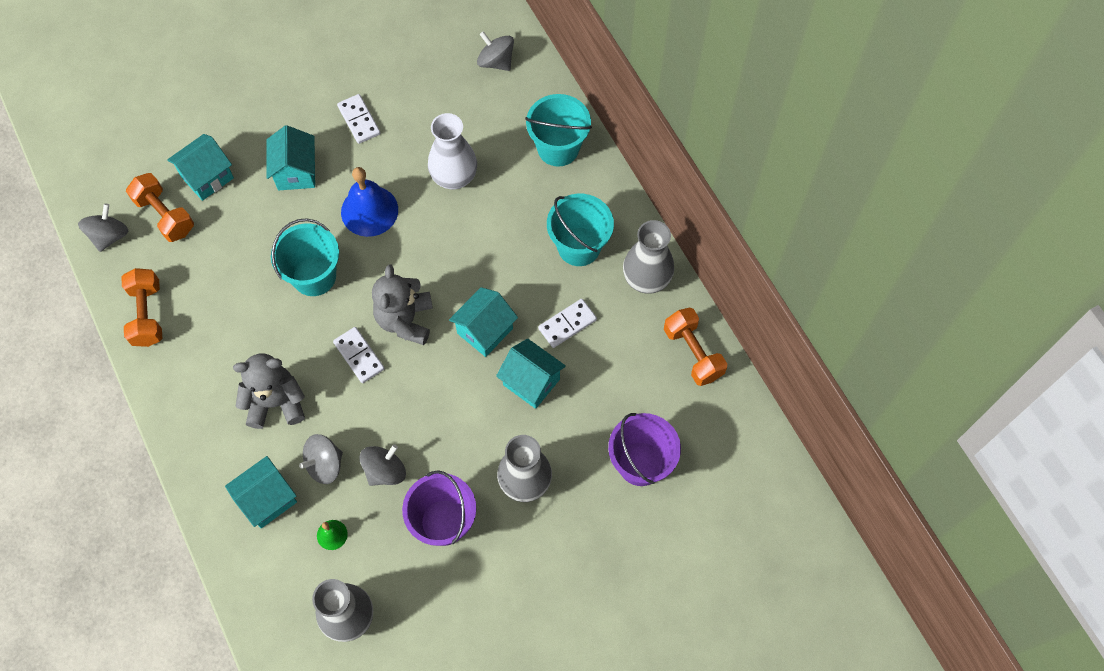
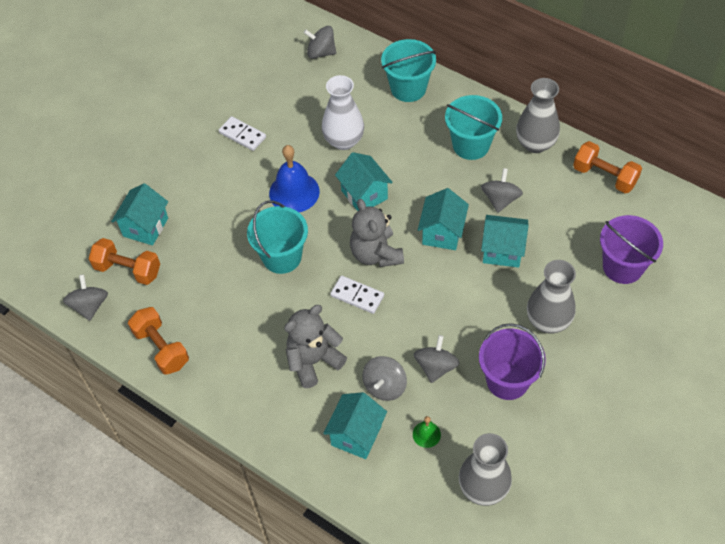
camera: 25 degrees left, 10 degrees down
(296, 172) = (216, 191): turquoise house -> turquoise house (364, 195)
(567, 324) = (500, 200): white domino -> grey spinning top

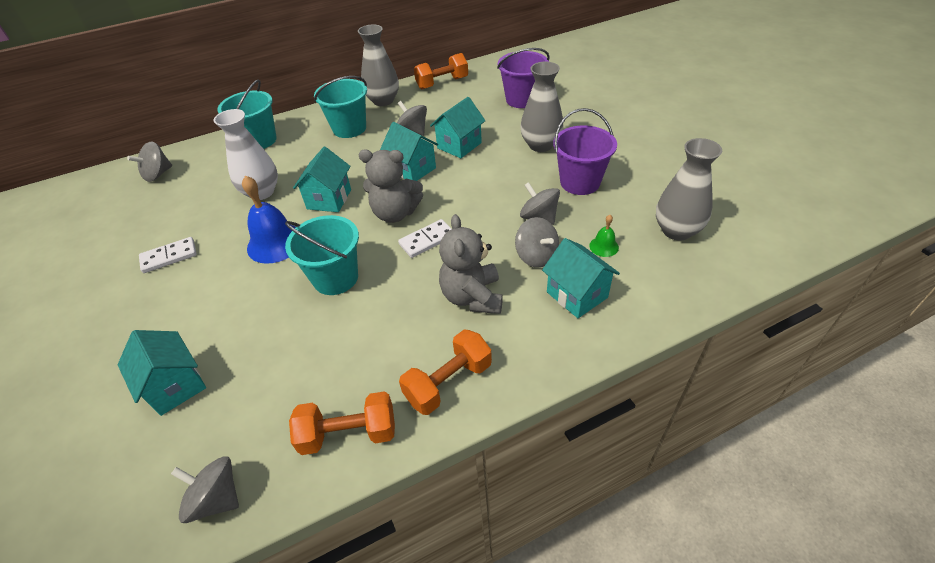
camera: 60 degrees left, 10 degrees down
(128, 270) = (211, 428): orange dumbbell -> orange dumbbell (448, 382)
(364, 195) = (329, 199): turquoise house -> turquoise house turned 75 degrees counterclockwise

